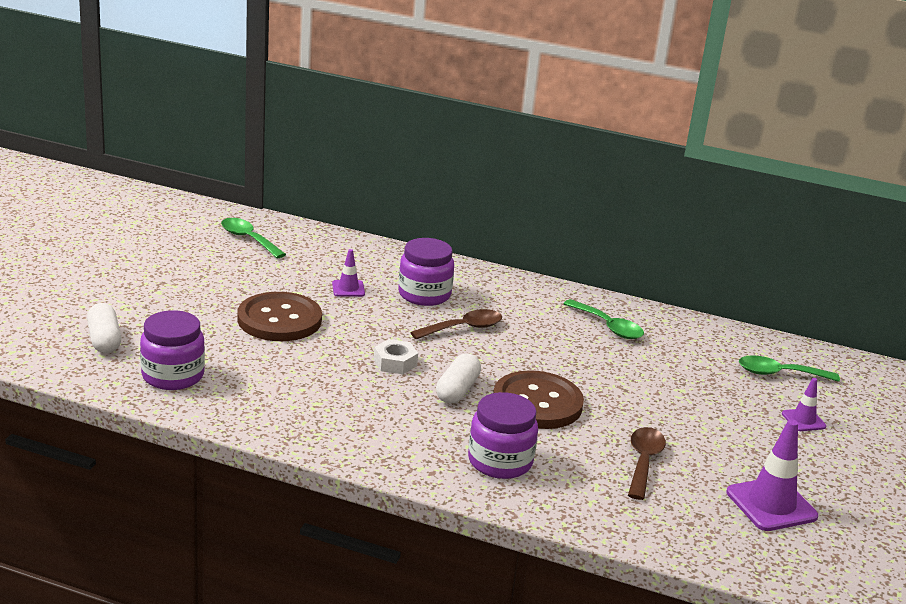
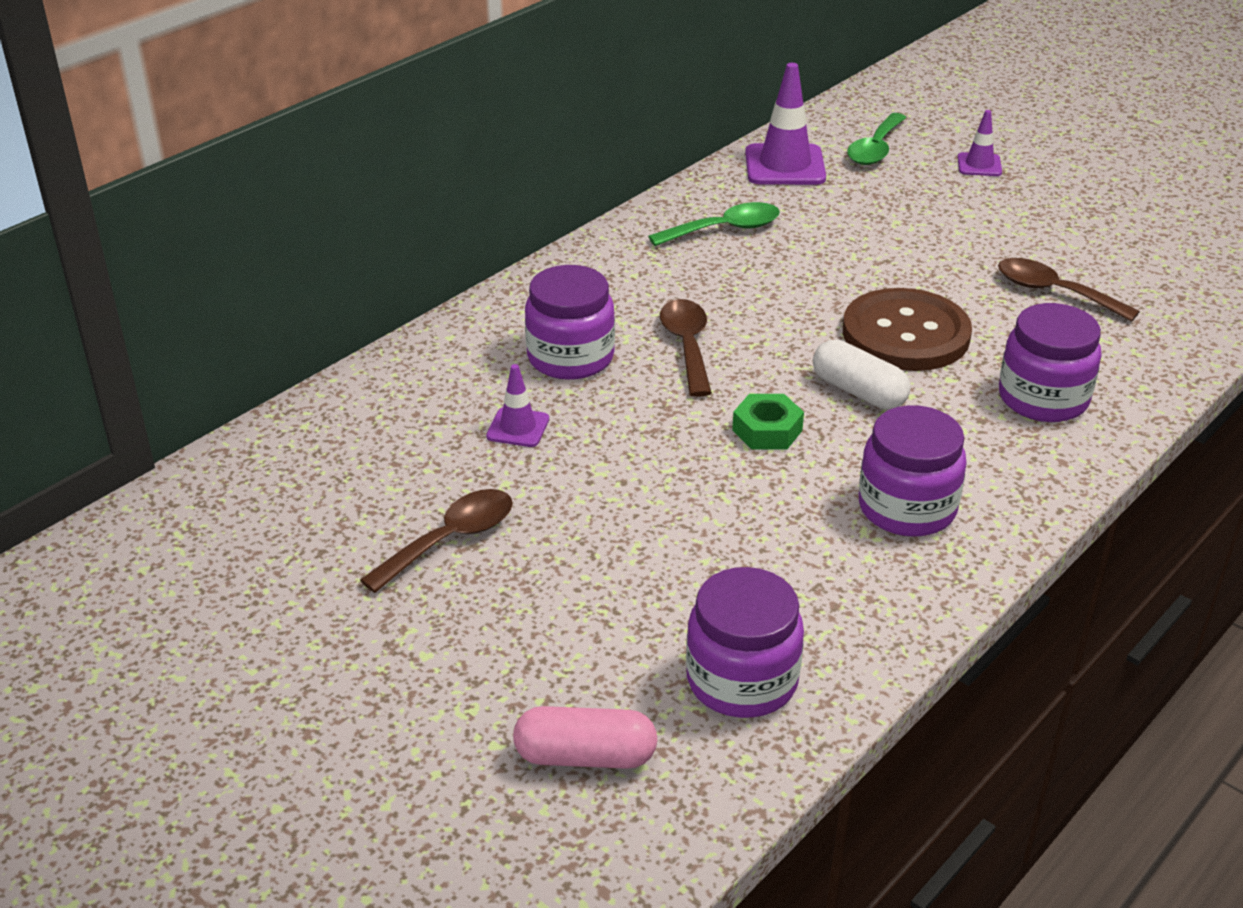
camera: 65 degrees left, 10 degrees up
(104, 340) = (585, 756): white capsule -> pink capsule
(245, 285) = (451, 539): none -> brown spoon
(248, 239) = (273, 505): green spoon -> none
(279, 320) = (592, 522): brown button -> none
(347, 416) = (907, 508): none -> purple jar
(395, 362) = (767, 430): white nut -> green nut
(771, 504) = (1146, 235): purple traffic cone -> purple traffic cone (785, 166)

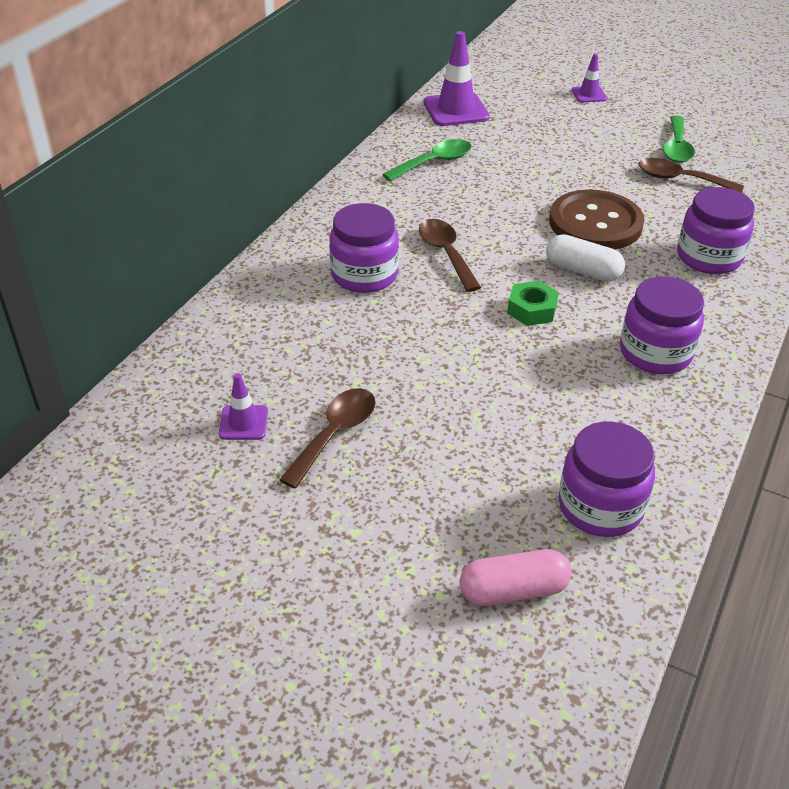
camera: 15 degrees left, 5 degrees up
(518, 428) = (348, 336): purple traffic cone -> purple traffic cone (243, 423)
(875, 149) = (513, 91): green spoon -> green spoon (676, 147)

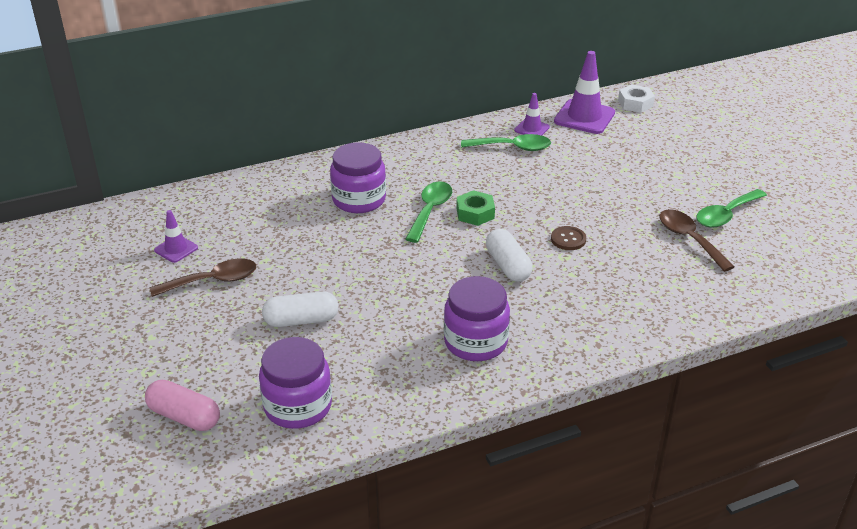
camera: 40 degrees right, 5 degrees down
(446, 253) = (430, 210): brown spoon -> green spoon
(480, 82) = (635, 103): none -> white nut
(482, 422) = (301, 320): none -> white capsule
(532, 309) = (433, 272): green nut -> green nut (475, 213)
(589, 94) = (713, 146): purple traffic cone -> purple traffic cone (532, 129)
(595, 223) = (568, 239): brown button -> brown button, size x0.42
(708, 257) = (620, 303): purple jar -> none

